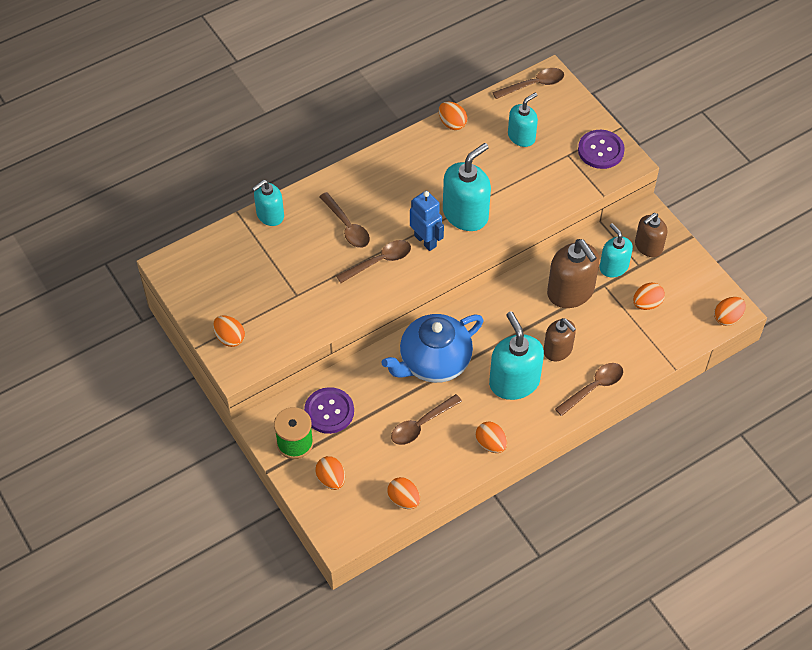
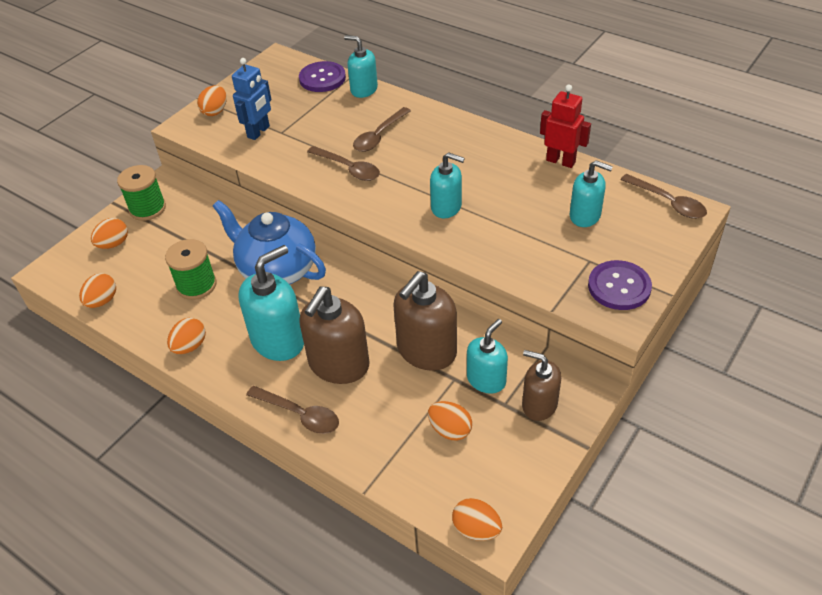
camera: 70 degrees right, 10 degrees down
(329, 411) = (190, 218): purple button -> purple button (322, 78)
(421, 424) = (196, 285): brown spoon -> green spool
(425, 241) = (393, 190): blue robot -> blue robot (259, 132)
(452, 123) = (560, 161): orange egg -> red robot
(465, 214) = (446, 207): turquoise soap dispenser -> turquoise soap dispenser, size x0.63
(558, 350) = (338, 365): brown soap dispenser -> brown soap dispenser, size x1.59

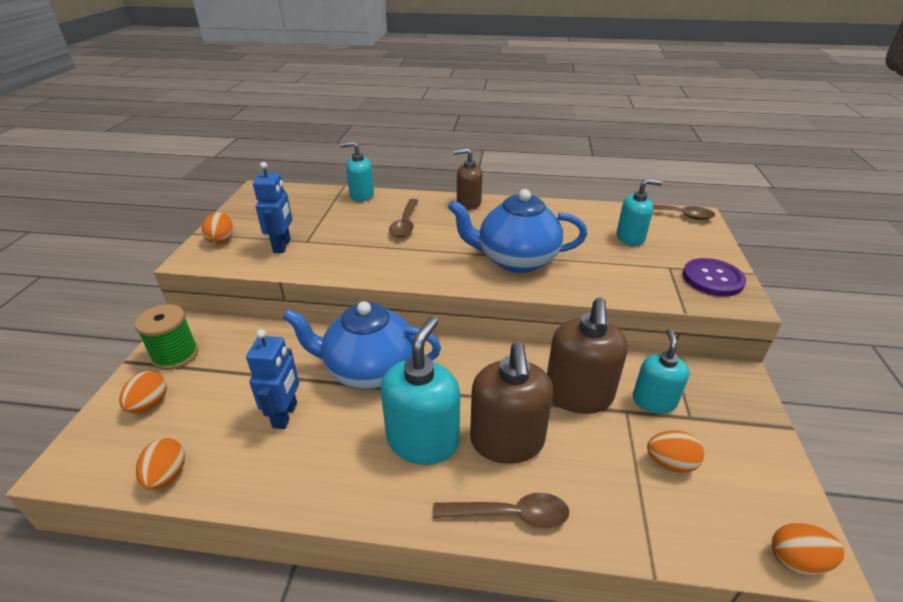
camera: 30 degrees left, 10 degrees down
(190, 346) = (321, 487): orange egg -> none
(196, 285) = (285, 415): green spool -> blue robot
(322, 78) = (315, 195): purple button -> none
(348, 168) = (398, 253): brown spoon -> none
(446, 207) = (515, 260): turquoise soap dispenser -> blue teapot
(539, 405) = (718, 406): brown soap dispenser -> brown soap dispenser (468, 203)
(560, 161) = (572, 207): red robot -> none

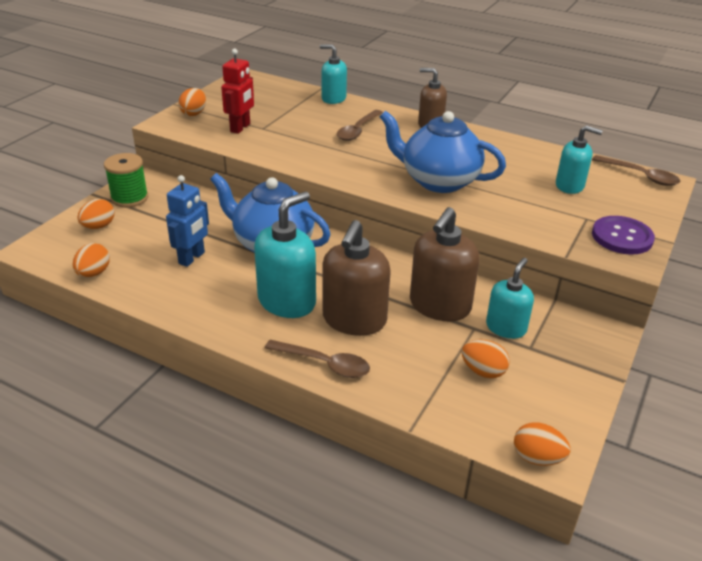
camera: 20 degrees right, 0 degrees up
(282, 246) = (240, 128): blue robot -> red robot

